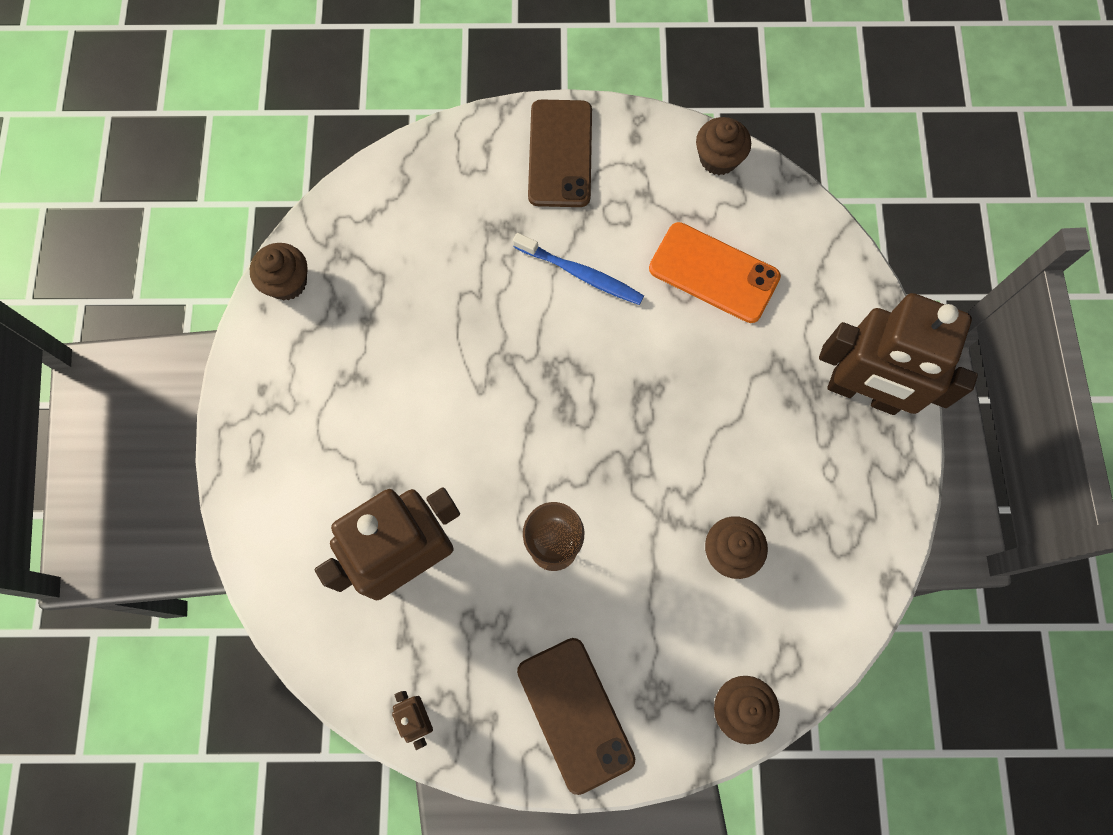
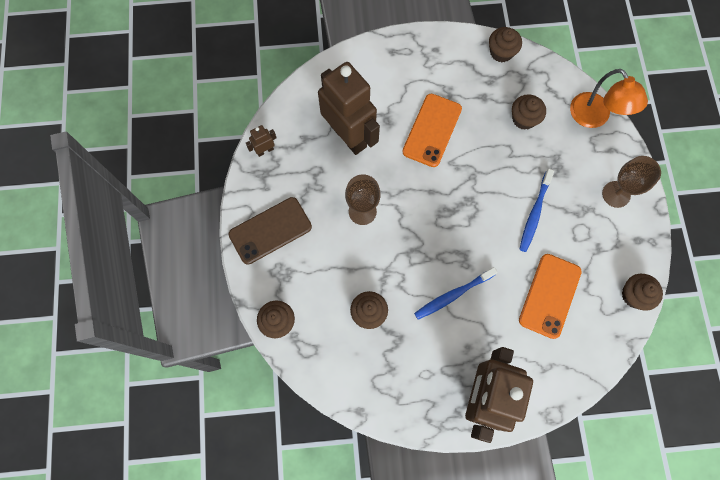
camera: 85 degrees right, 0 degrees up
(416, 265) = (524, 119): none -> brown cupcake
(417, 413) = (432, 130): none -> orange phone
(428, 161) = (594, 117): none -> orange lamp
(560, 154) = (616, 194): brown phone -> brown goblet
(706, 414) = (453, 295): none -> blue toothbrush

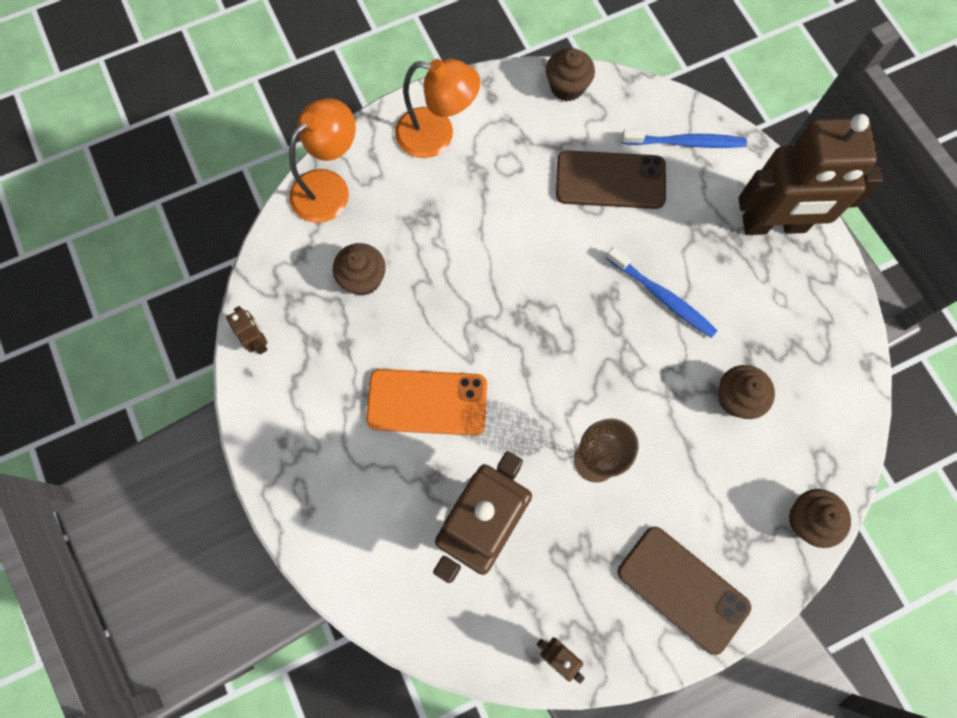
camera: 110 degrees left, 0 degrees up
(501, 52) = (258, 341): brown cupcake -> brown robot
(534, 213) = (503, 227): blue toothbrush -> blue toothbrush (685, 143)
(549, 295) = (610, 180): orange phone -> brown phone
(616, 194) = (437, 135): brown goblet -> orange lamp

